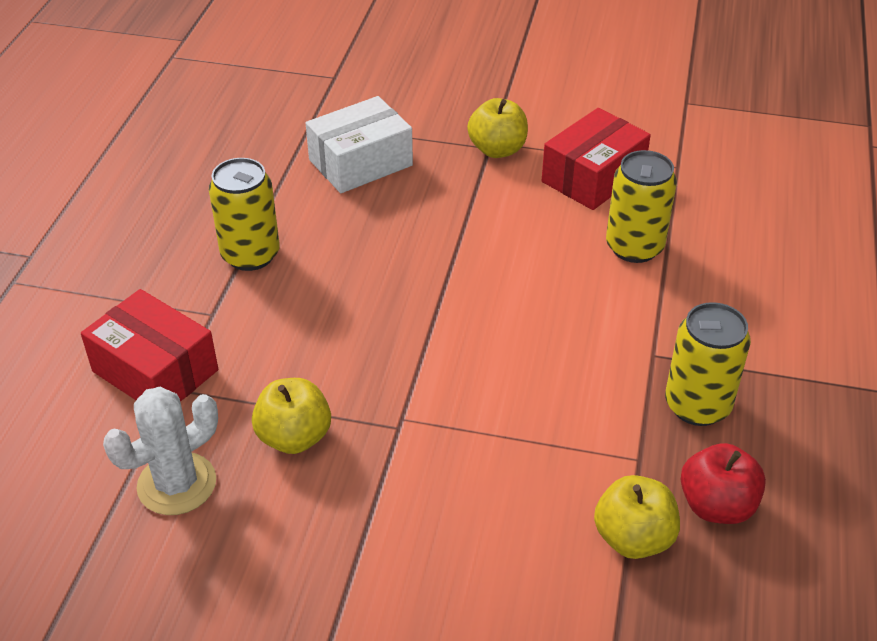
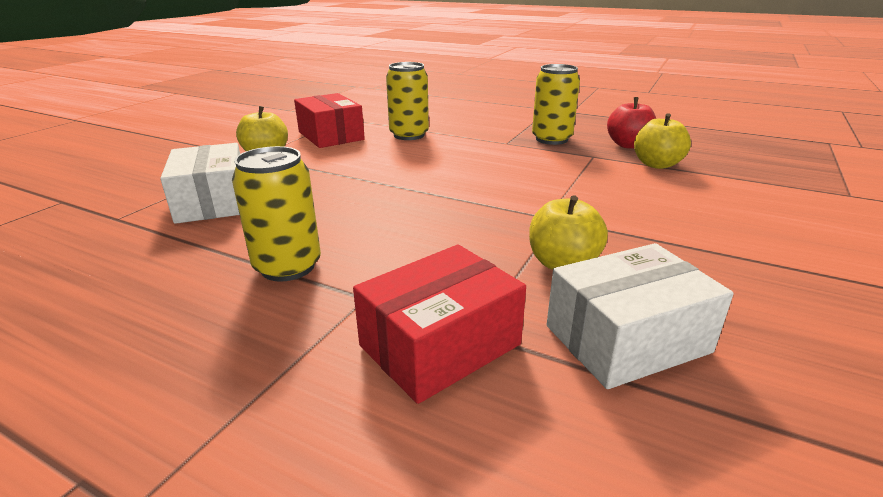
camera: 75 degrees left, 15 degrees down
(177, 484) = (626, 339): white cactus -> white box

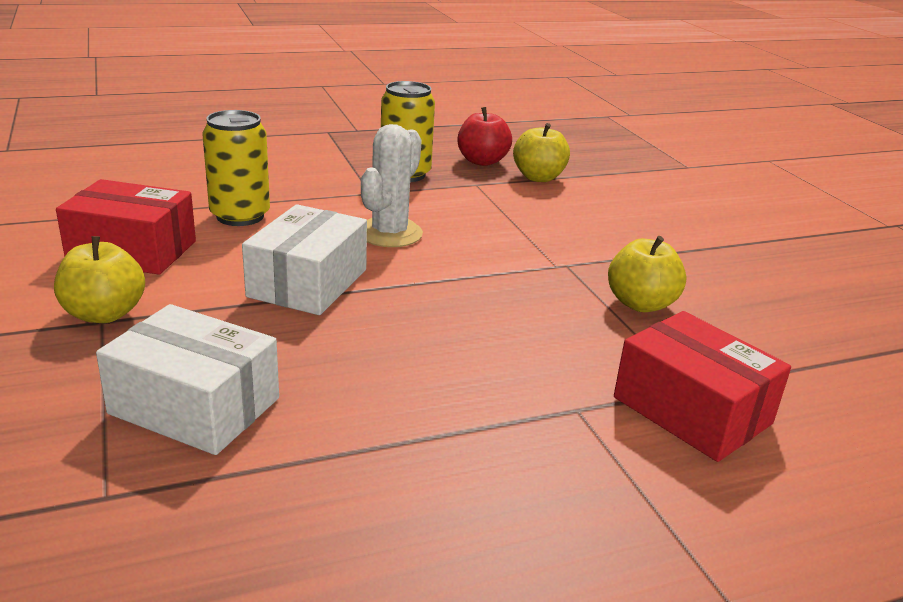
camera: 50 degrees left, 0 degrees up
(288, 266) = (459, 423): yellow can -> none
(440, 345) = (692, 410): red box -> red box turned 45 degrees counterclockwise
(470, 165) = (389, 233): none -> white cactus
(626, 339) = (762, 340): white box -> white box (307, 283)

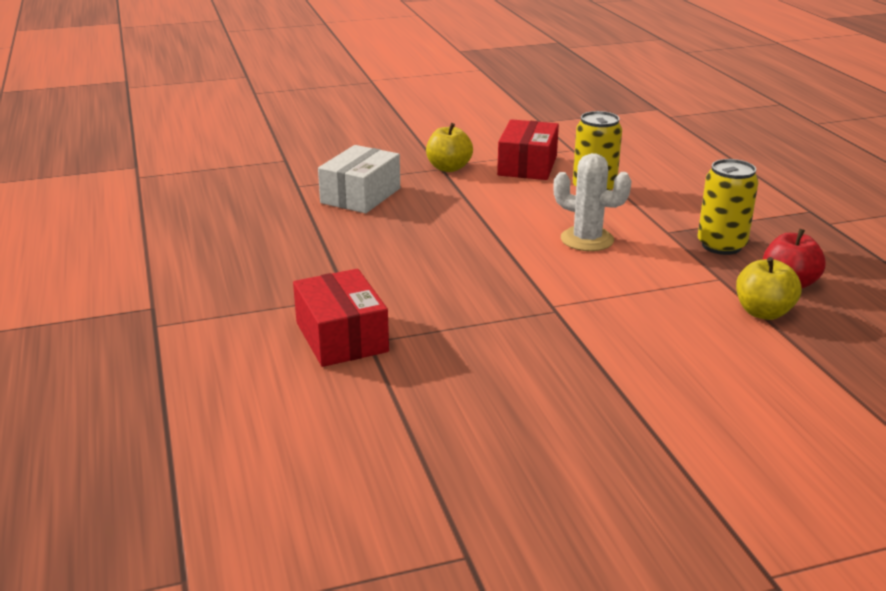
camera: 95 degrees right, 0 degrees up
(307, 283) = (497, 215): white box -> none
(640, 304) = (491, 337): yellow apple -> none
(692, 410) = (342, 337): red box -> red box turned 75 degrees counterclockwise

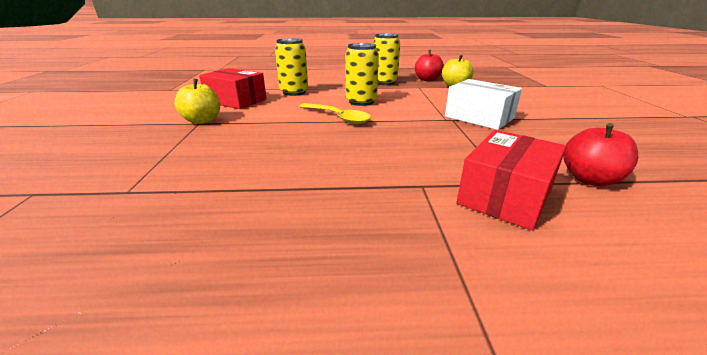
camera: 75 degrees left, 0 degrees up
(342, 337) = (505, 195): red box -> red box turned 45 degrees counterclockwise
(361, 196) = (207, 158): white box -> white box (479, 117)
(397, 392) = (589, 179): none -> red apple
(506, 234) = (338, 118): none -> yellow spoon
(587, 239) = (361, 102): white cactus -> yellow can

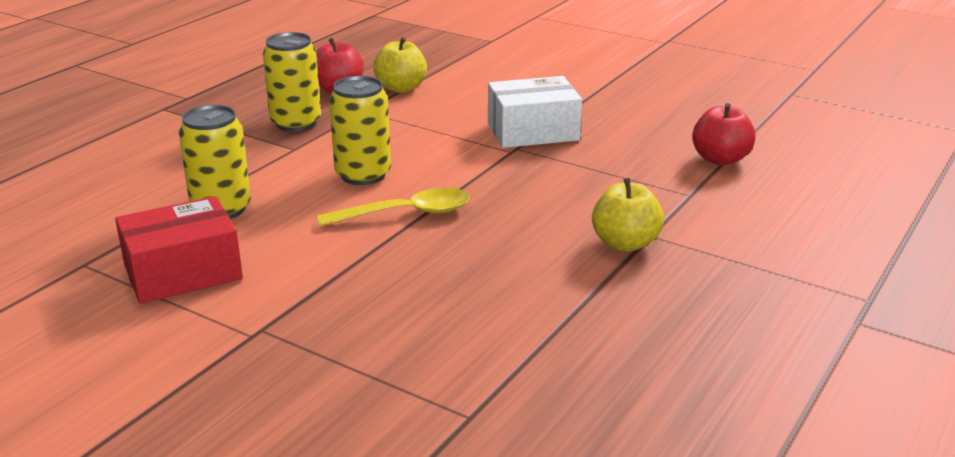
camera: 55 degrees left, 0 degrees up
(202, 120) = (254, 324): yellow apple -> yellow apple (625, 243)
(505, 195) = (706, 207): red box -> none

